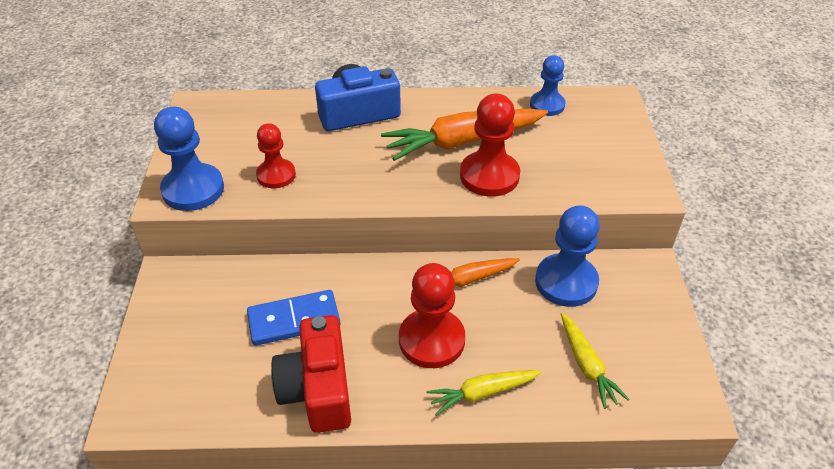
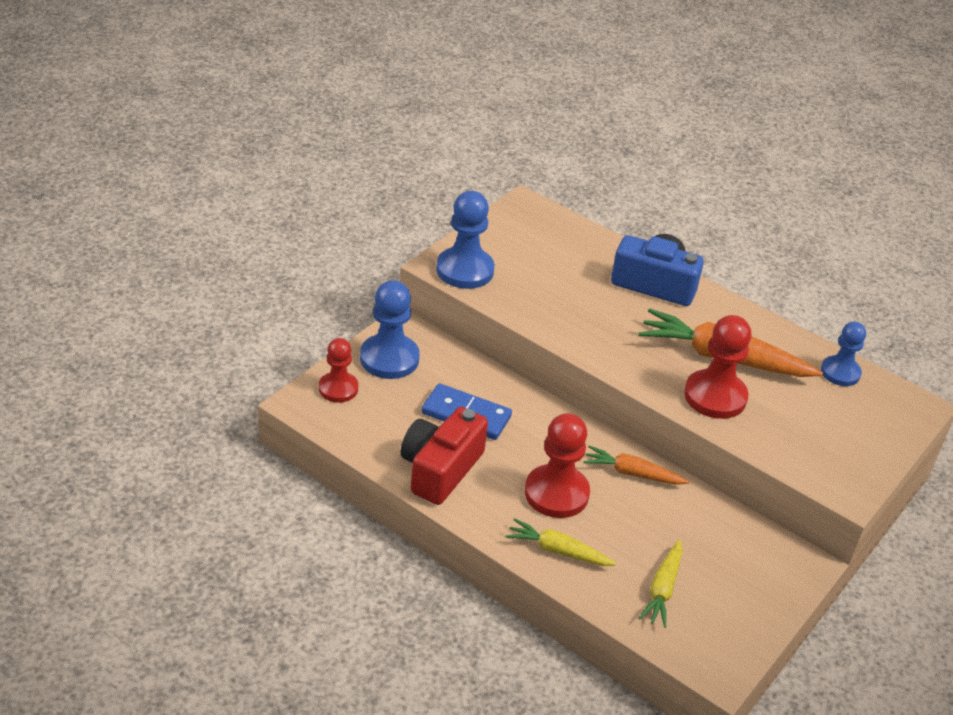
camera: 35 degrees right, 5 degrees down
(276, 175) = (537, 295): red pawn -> red pawn (338, 388)
(566, 282) = (714, 526): blue pawn -> blue pawn (389, 358)

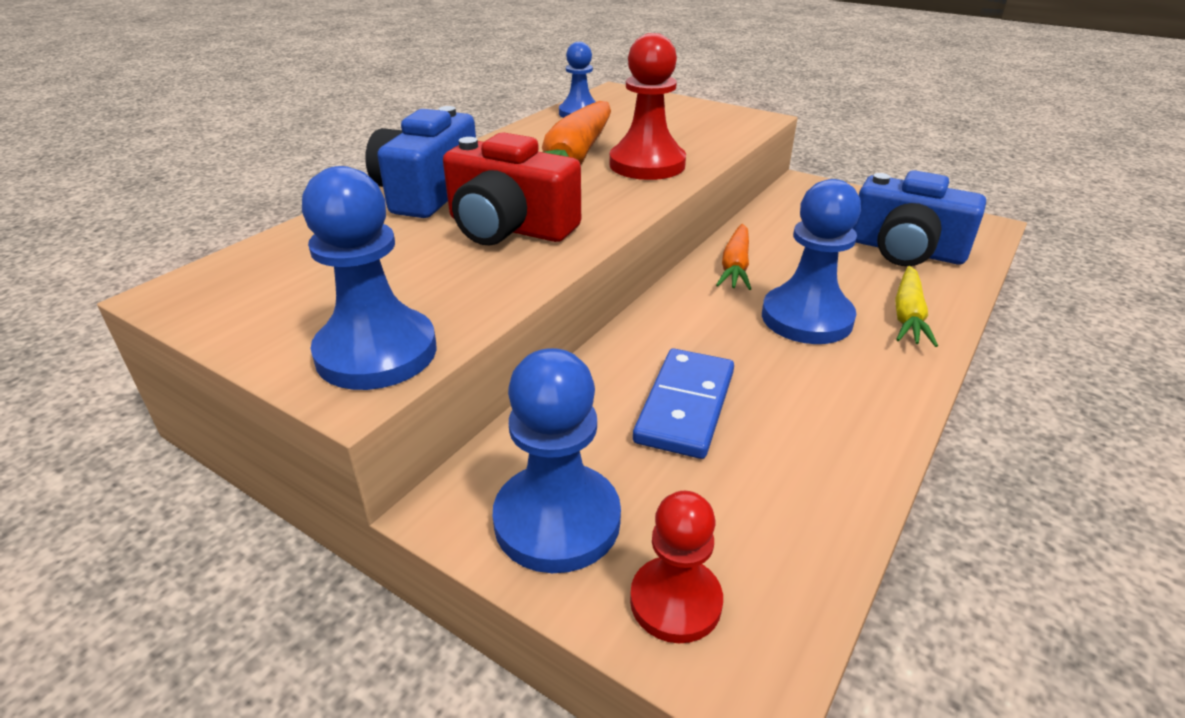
camera: 90 degrees left, 5 degrees down
(440, 469) = (828, 428): red camera -> red camera (509, 228)
(556, 493) = (806, 318): red pawn -> blue pawn
(662, 589) = (905, 250): yellow carrot -> blue camera

